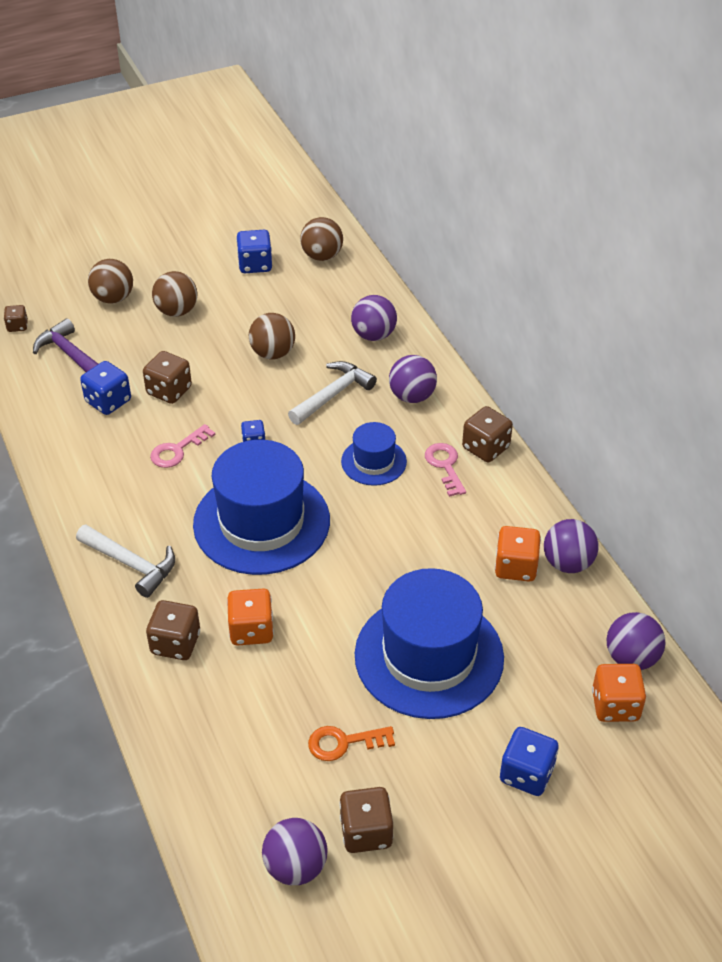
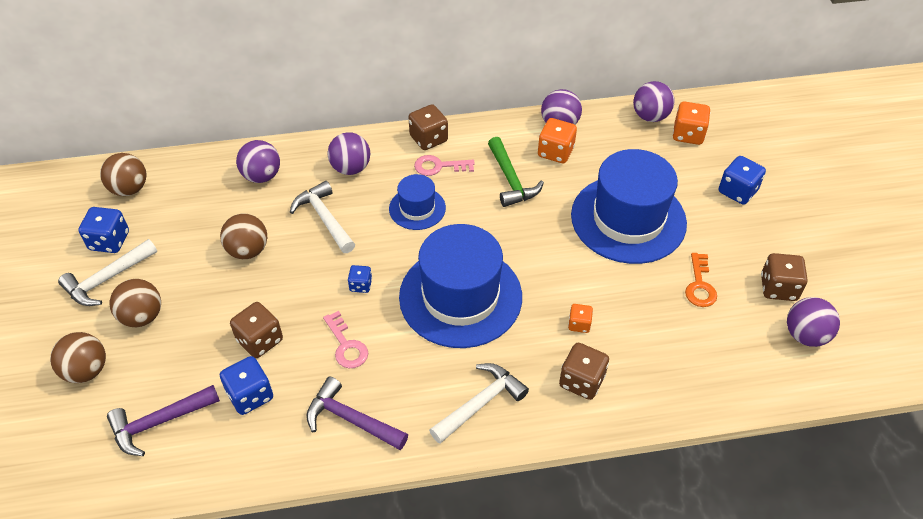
camera: 75 degrees left, 5 degrees up
(17, 326) = (78, 472): brown dice -> none
(95, 473) = (351, 419): none -> purple hammer
(211, 278) = (107, 279): none -> white hammer
(251, 630) = (579, 324): orange dice -> orange dice, size x0.59
(449, 533) = (511, 180): none -> green hammer

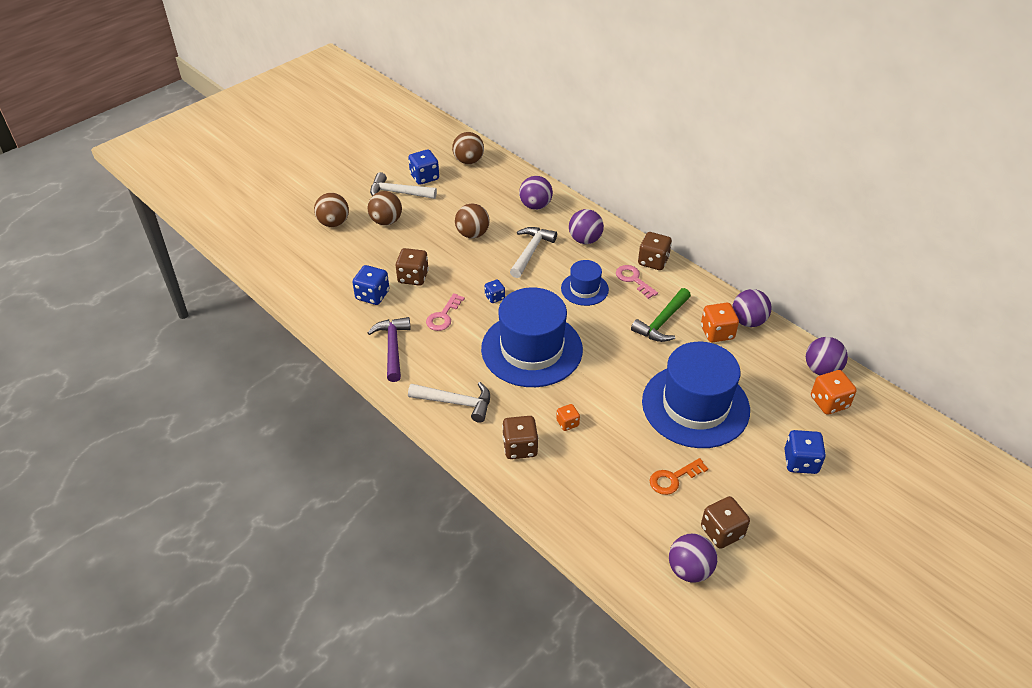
camera: 55 degrees right, 5 degrees down
(159, 422) = (325, 270): purple hammer -> none

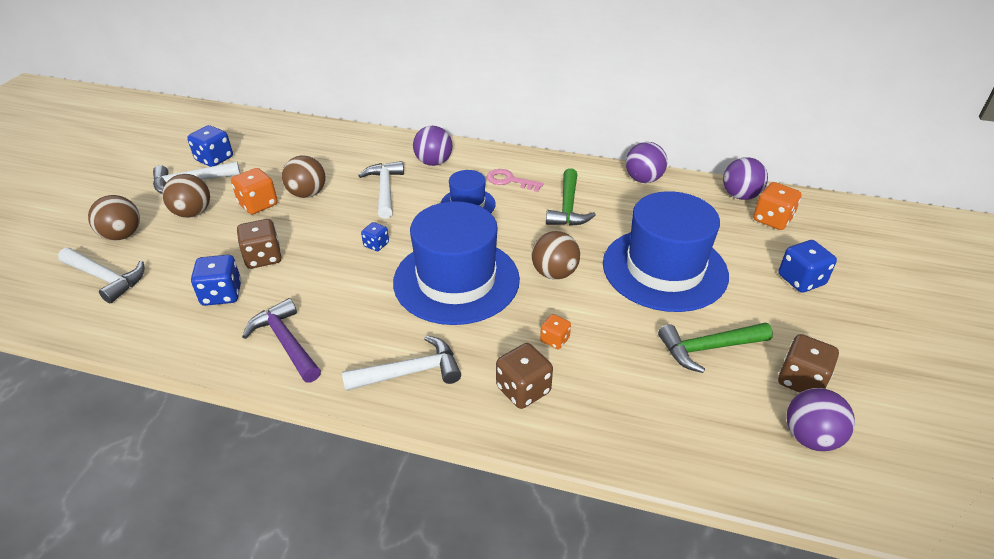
camera: 30 degrees left, 5 degrees down
(309, 254) = (106, 278): none -> white hammer
(443, 316) = (328, 284): pink key -> none
(468, 161) = (257, 132): brown ball -> brown ball (554, 273)
(535, 206) = (359, 149): purple ball -> none
(653, 261) = (515, 160): brown dice -> none
(673, 478) = (708, 348): orange key -> green hammer
(717, 333) = (625, 198): orange dice -> orange dice (258, 204)

